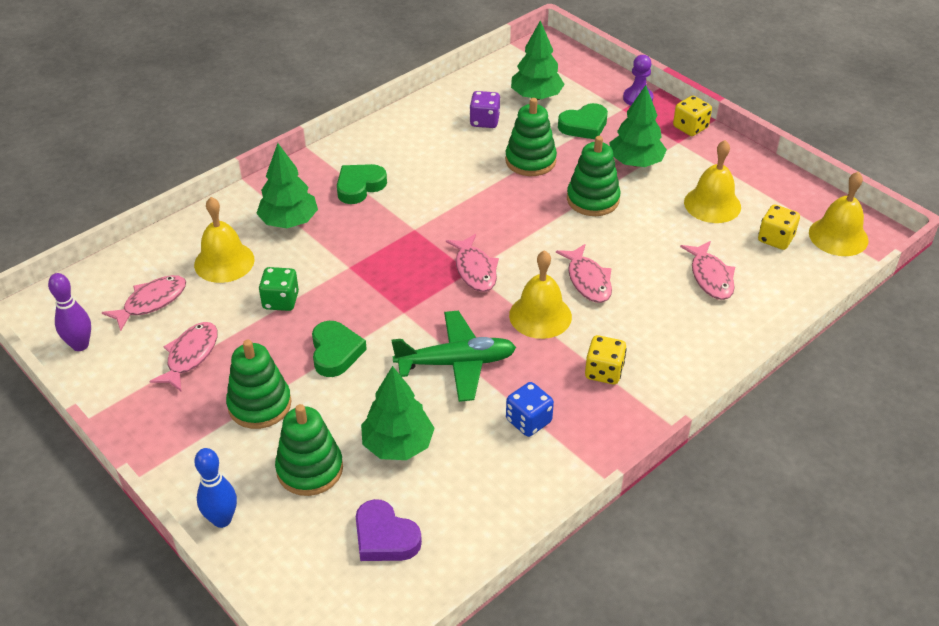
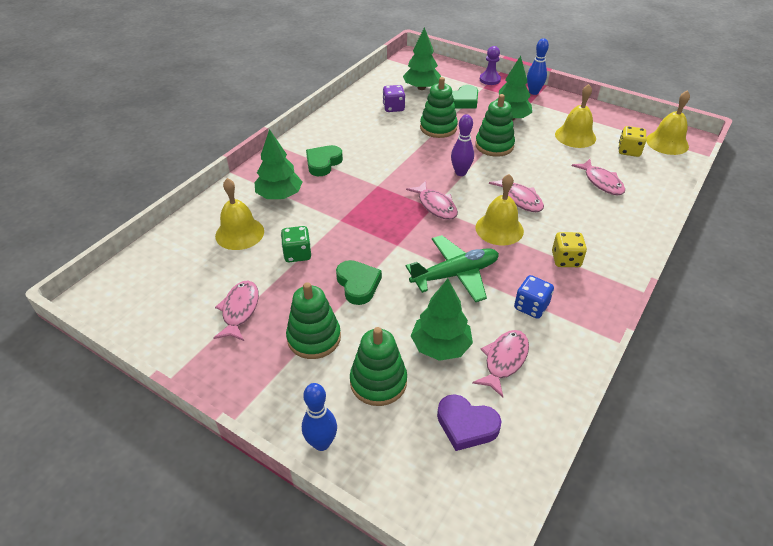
camera: 15 degrees left, 0 degrees up
(80, 345) = (140, 320): purple bowling pin -> purple bowling pin (460, 172)
(151, 302) = (190, 274): pink fish -> pink fish (504, 360)
(690, 127) = (533, 92): yellow dice -> blue bowling pin

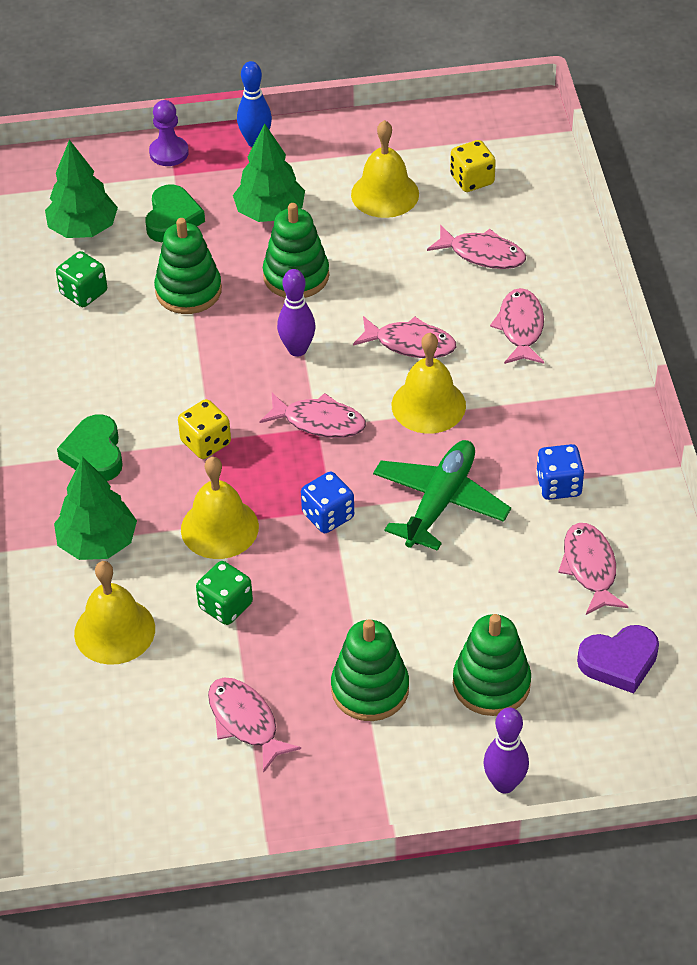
camera: 40 degrees left, 5 degrees up
(321, 443) = (504, 784): blue bowling pin -> purple bowling pin
(358, 284) = (345, 592): green heart -> none
(391, 246) = (328, 516): none -> blue dice
(393, 108) = (83, 293): purple dice -> green dice
(440, 346) = (512, 599): green tree -> none
(566, 260) = (540, 398): yellow dice -> yellow dice (206, 442)
(589, 223) = (520, 328): none -> pink fish
(667, 143) = (506, 137): yellow bell -> yellow bell (219, 528)

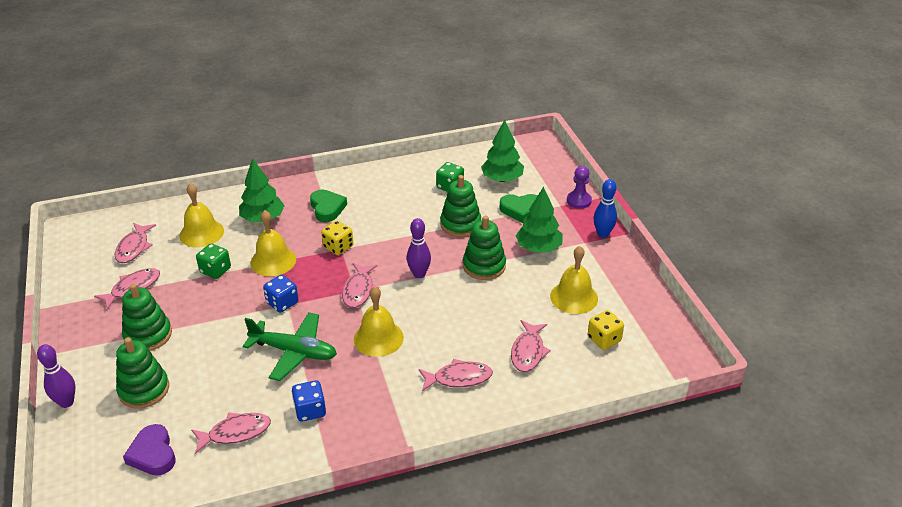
camera: 80 degrees right, 10 degrees down
(95, 453) = (327, 208): green heart -> green heart turned 90 degrees clockwise
(410, 344) = (433, 324): pink fish -> pink fish (134, 248)

